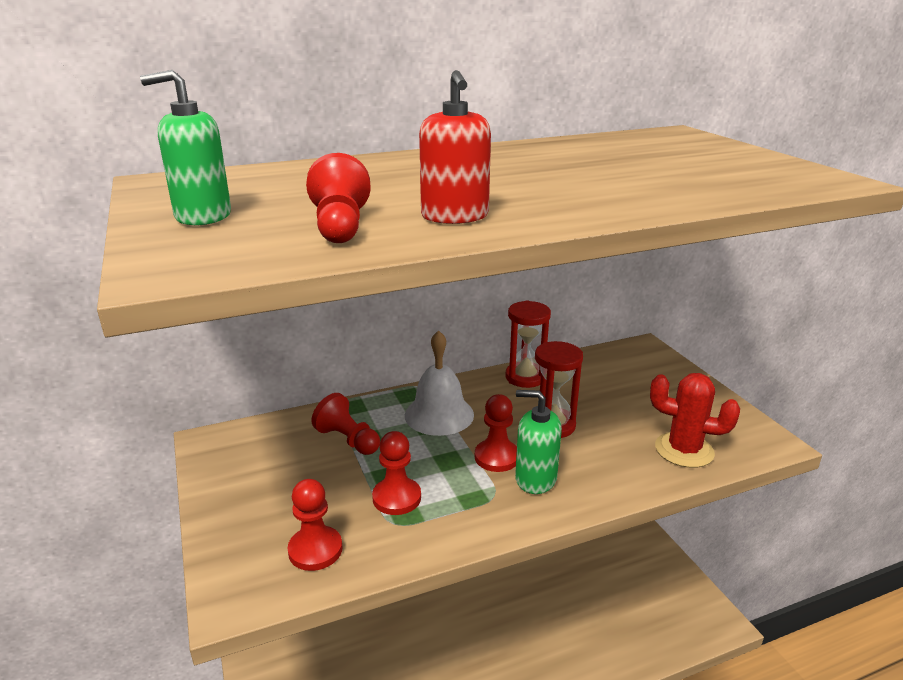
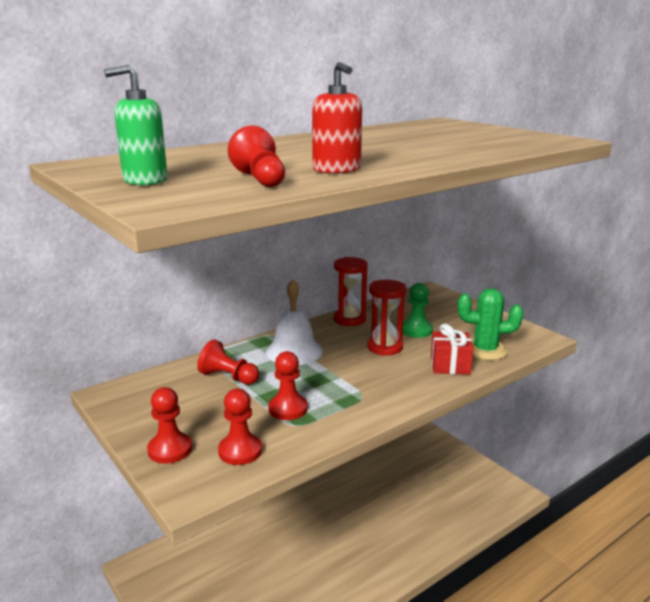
camera: 15 degrees left, 5 degrees down
(496, 457) = (352, 372): red pawn -> red pawn (170, 449)
(535, 479) = (388, 382): green soap dispenser -> none
(603, 405) = (416, 330): none -> green pawn
(627, 466) = (450, 365): none -> red gift
(684, 450) = (485, 350): red cactus -> green cactus

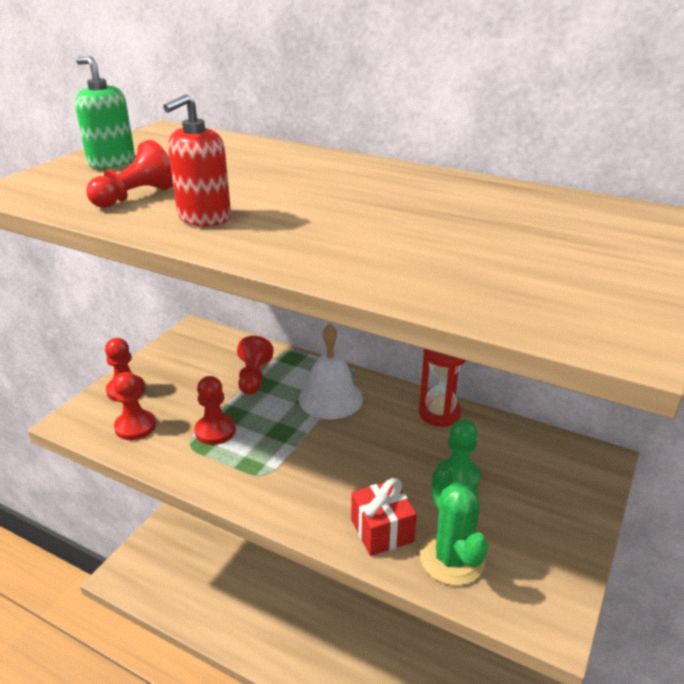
camera: 65 degrees right, 10 degrees up
(385, 347) = (389, 461): red hourglass -> none

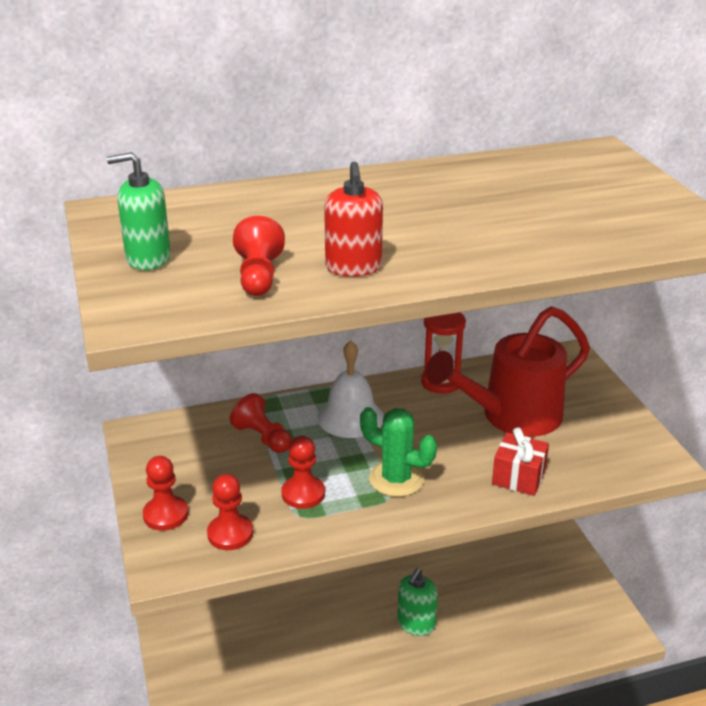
camera: 45 degrees left, 0 degrees up
(341, 616) = (416, 624): none -> green soap dispenser
(452, 559) = (577, 465): green cactus -> green cactus (396, 479)
(457, 477) = (512, 416): green pawn -> red watering can

